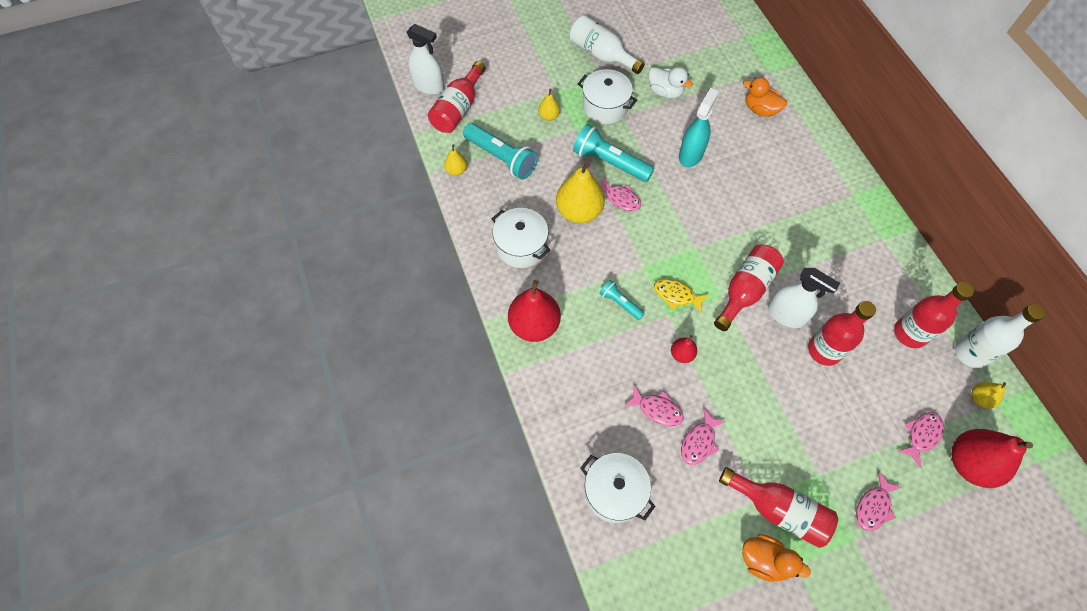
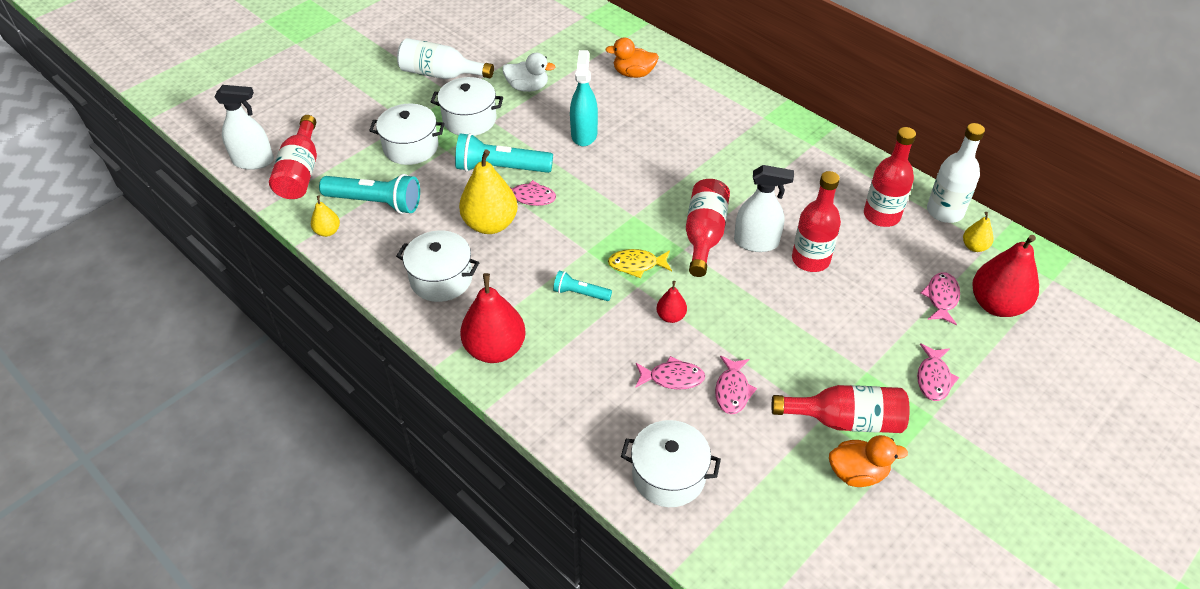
camera: 25 degrees left, 15 degrees down
(549, 116) = (411, 147): yellow pear -> white pot

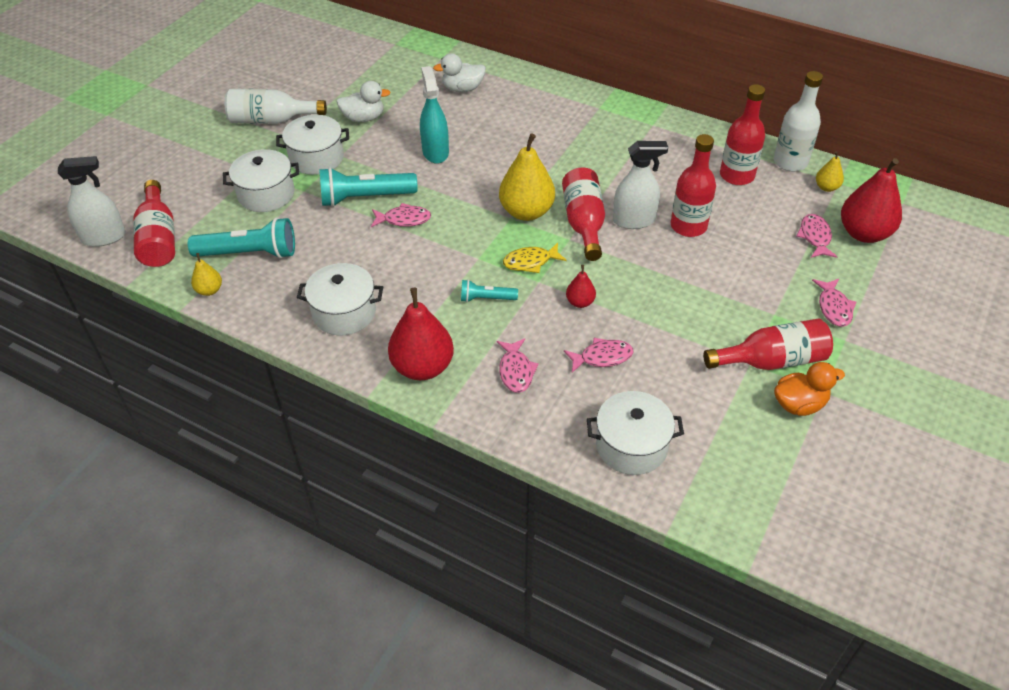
camera: 15 degrees left, 0 degrees up
(490, 224) = (374, 252): yellow pear -> yellow pear (526, 212)
(633, 73) = (462, 89): orange duck -> white duck
(732, 390) = (661, 356): pink fish -> pink fish (516, 371)

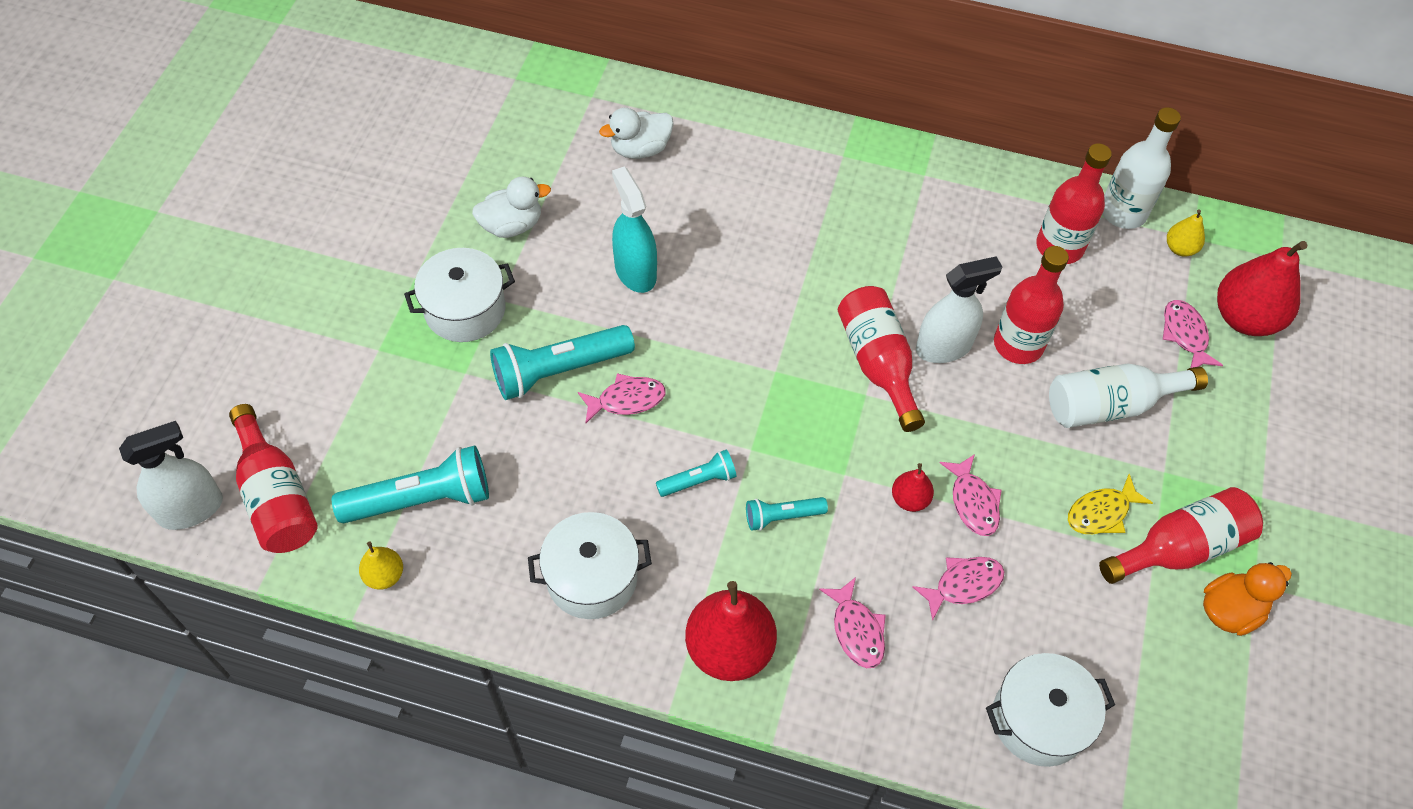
camera: 15 degrees left, 10 degrees up
(266, 194) = (411, 388): white pot -> none
(271, 120) = (374, 250): white bottle -> white bottle (1110, 405)
(436, 270) = (698, 480): none -> turquoise flashlight
(526, 212) = (794, 357): yellow pear -> none
(530, 262) = (824, 443): yellow fish -> yellow fish (1101, 512)
(834, 307) = (1236, 447): pink fish -> pink fish (973, 502)

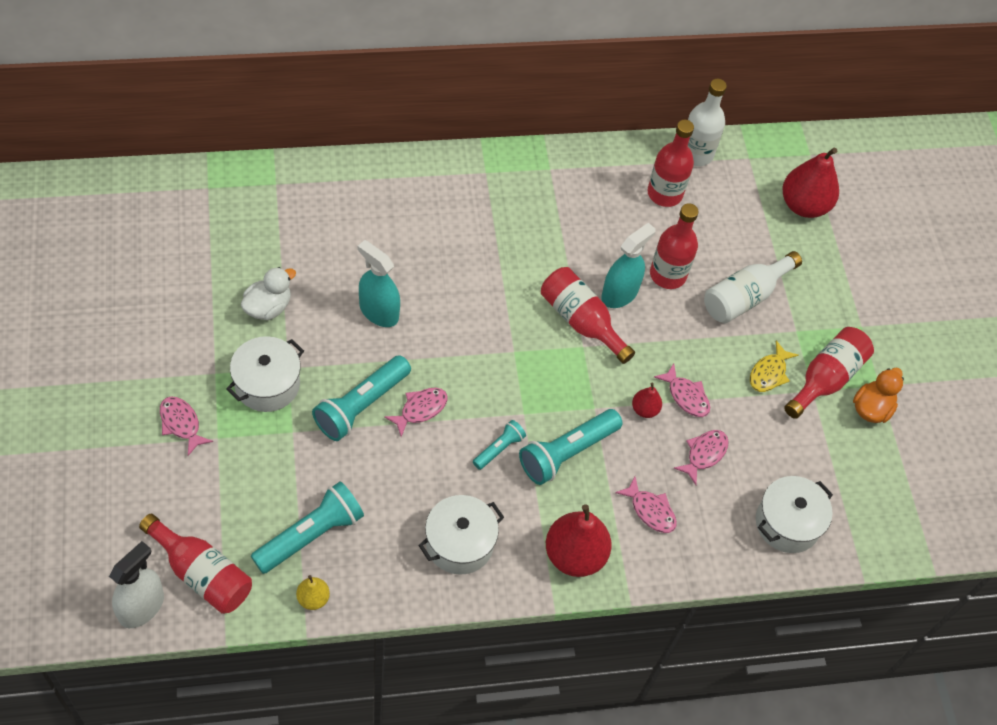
camera: 30 degrees left, 0 degrees up
(640, 149) = (334, 215): white duck -> none
(782, 516) = (567, 453): turquoise flashlight -> turquoise flashlight, size x1.86
(943, 347) = (619, 293): white spray bottle -> turquoise spray bottle
(1180, 248) = (743, 168): yellow pear -> none
(1185, 335) = (771, 230): pink fish -> pink fish (181, 424)

